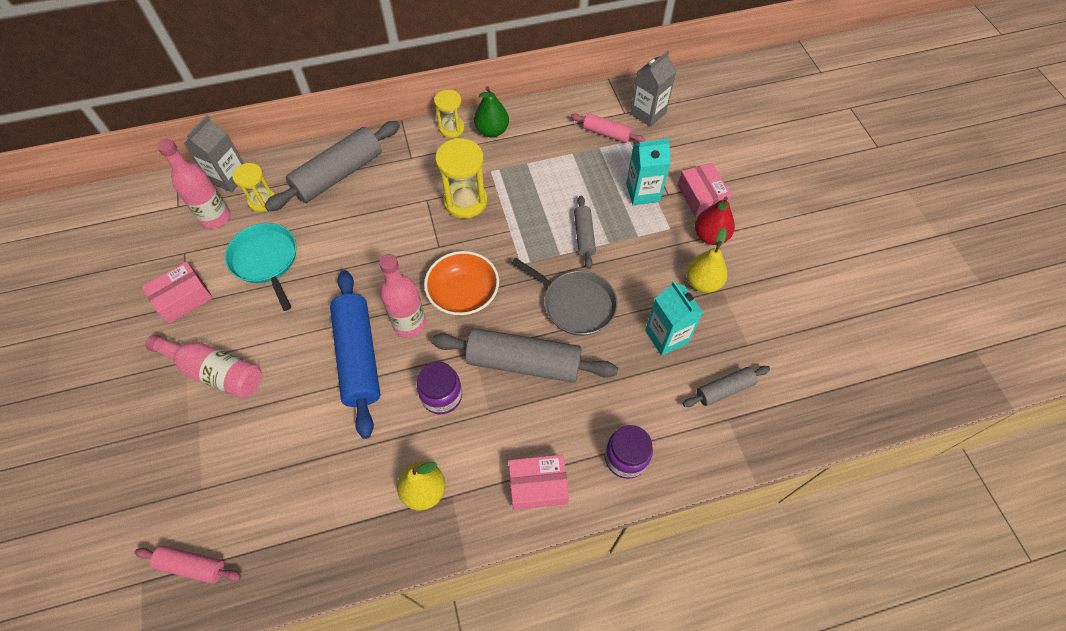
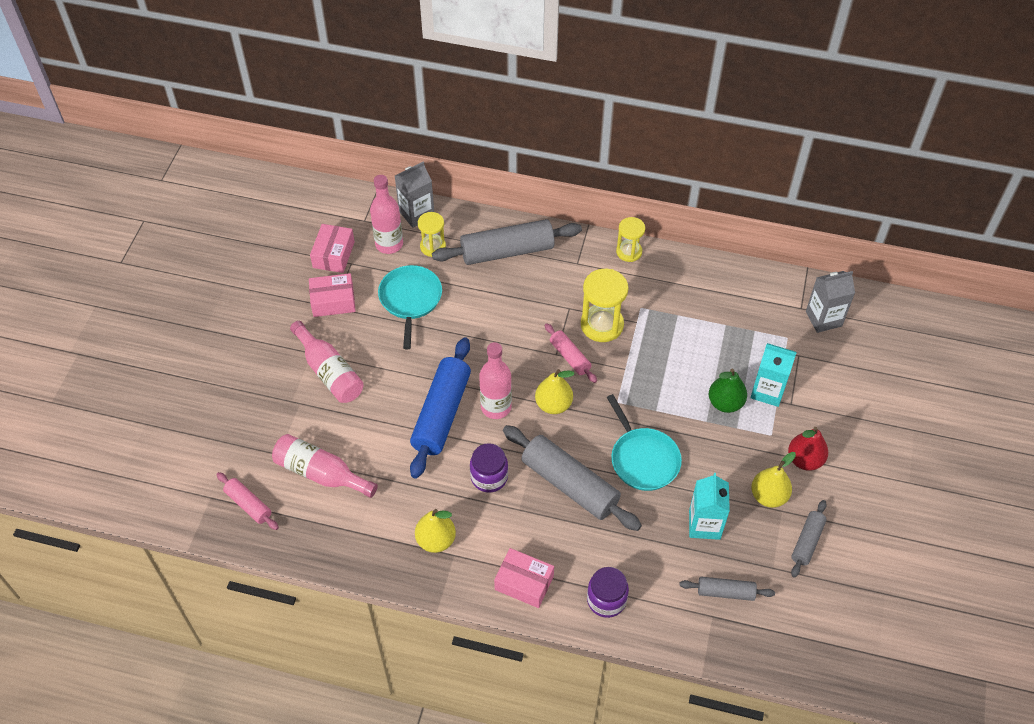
camera: 30 degrees right, 5 degrees down
(260, 485) = (321, 473): none -> pink bottle
(463, 294) = (553, 404): orange bowl -> yellow pear
(492, 131) = (664, 270): green pear -> green pear (725, 403)
(575, 304) = (643, 459): grey pan -> turquoise pan
(584, 236) = (688, 404): grey rolling pin -> grey rolling pin (807, 542)
(606, 133) = (770, 320): pink rolling pin -> pink rolling pin (570, 357)
(701, 197) = (821, 421): pink box -> pink box (333, 255)

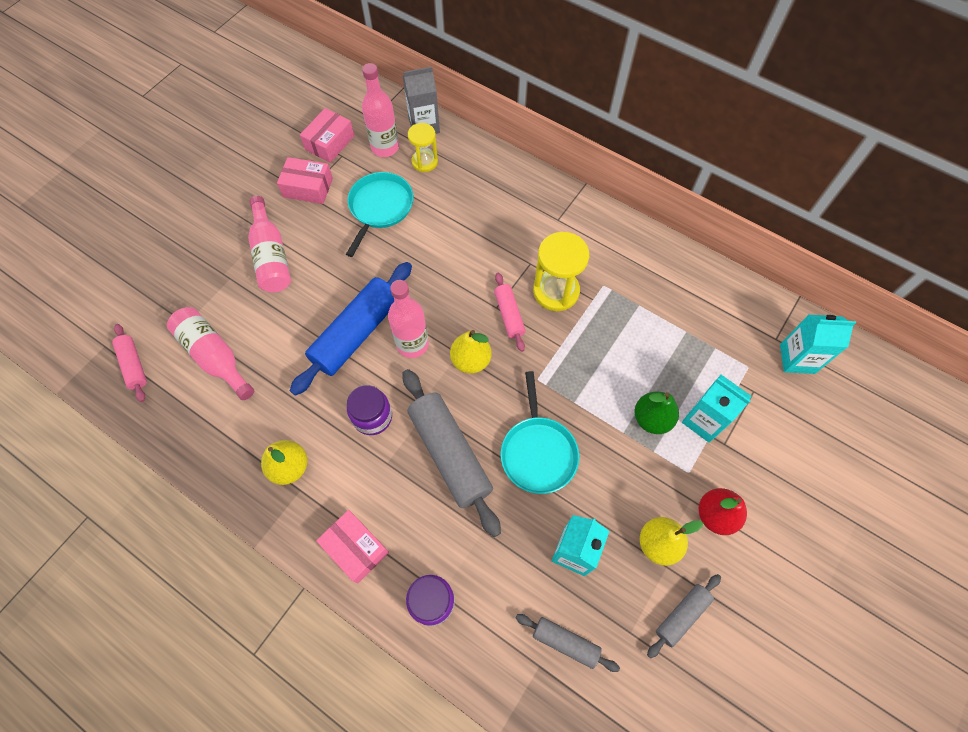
camera: 20 degrees right, 10 degrees up
(507, 251) = (494, 187): grey rolling pin -> none
(629, 252) = (615, 223): yellow hourglass -> none
(823, 319) = (797, 358): grey carton -> turquoise carton

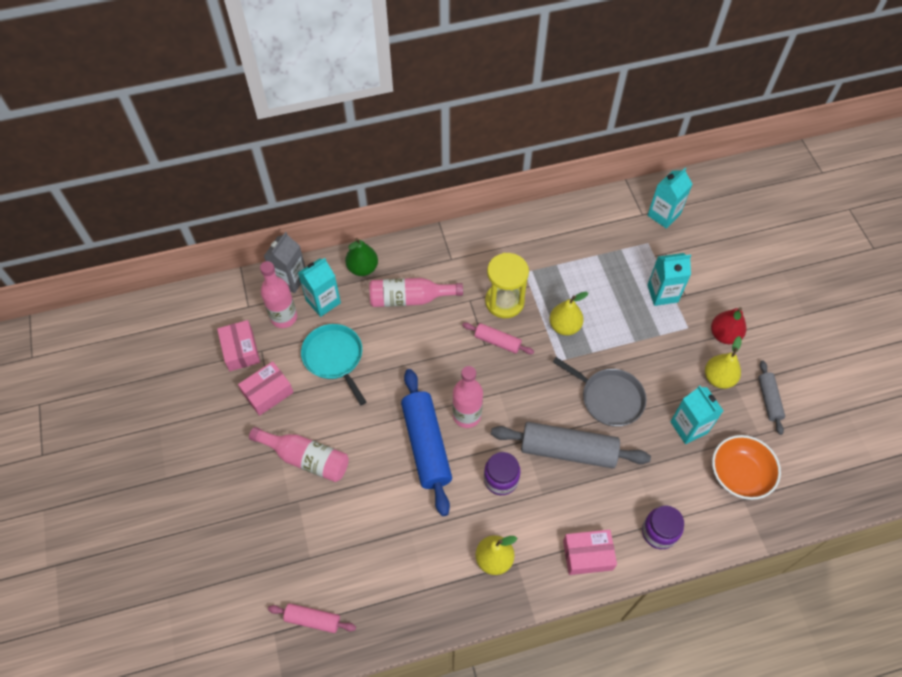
camera: 50 degrees left, 5 degrees down
(215, 356) = (358, 554): pink bottle -> pink bottle (410, 298)
(424, 162) = (323, 301): yellow hourglass -> turquoise carton
(471, 360) = (511, 389): yellow pear -> yellow pear (564, 326)
(538, 452) = (609, 398): turquoise pan -> grey pan
(565, 642) = (739, 474): grey rolling pin -> orange bowl
(652, 419) = (638, 319): green pear -> green pear (362, 268)

